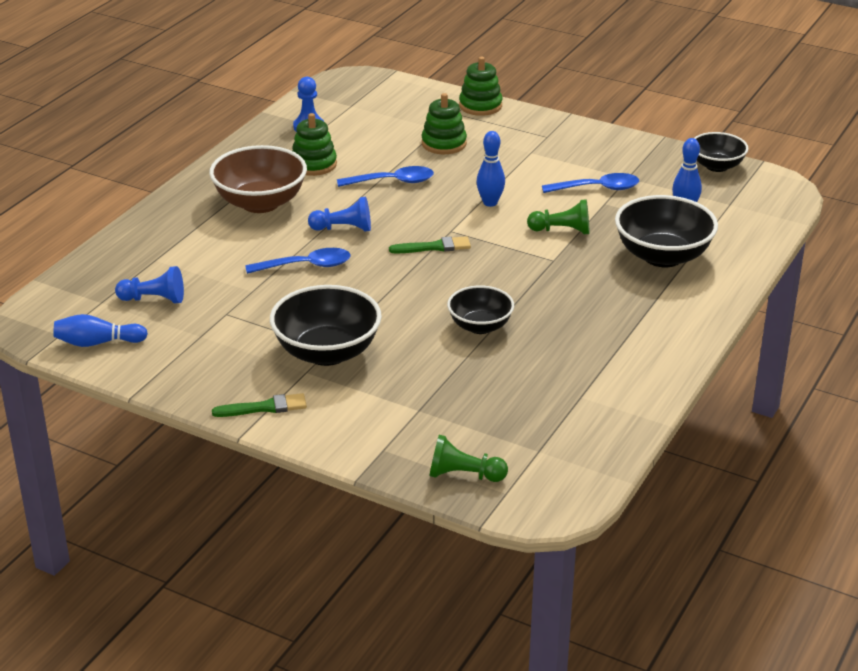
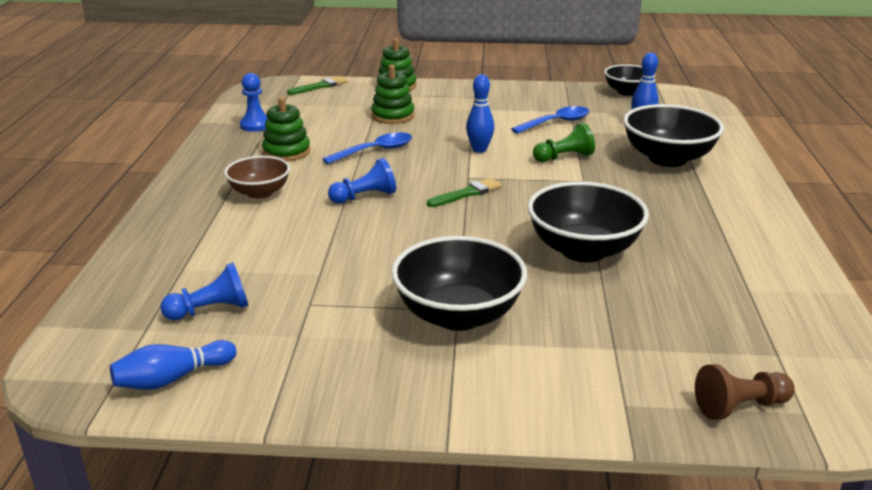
camera: 25 degrees left, 5 degrees down
(260, 203) = (260, 193): brown bowl -> brown bowl, size x0.62
(264, 407) = (445, 397): green brush -> green brush (320, 86)
(306, 266) = (357, 237): blue spoon -> none
(464, 475) = (740, 406): green pawn -> brown pawn
(480, 326) = (583, 250): black bowl -> black bowl, size x1.62

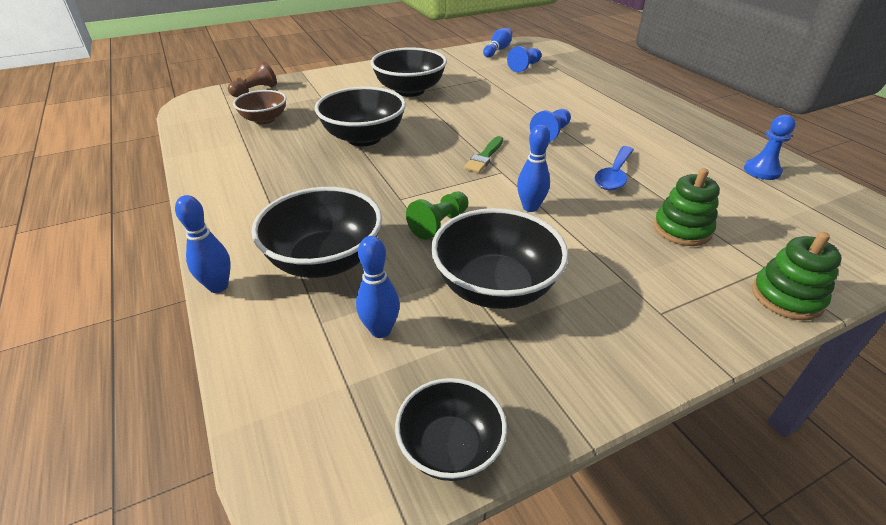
camera: 150 degrees right, 10 degrees up
(260, 193) = (620, 117): brown bowl -> brown bowl (264, 120)
(286, 152) = (675, 152): green stacking toy -> none
(320, 86) = (855, 256): green brush -> none
(556, 123) = (495, 287): blue spoon -> black bowl
(751, 163) = (218, 286): none -> blue bowling pin

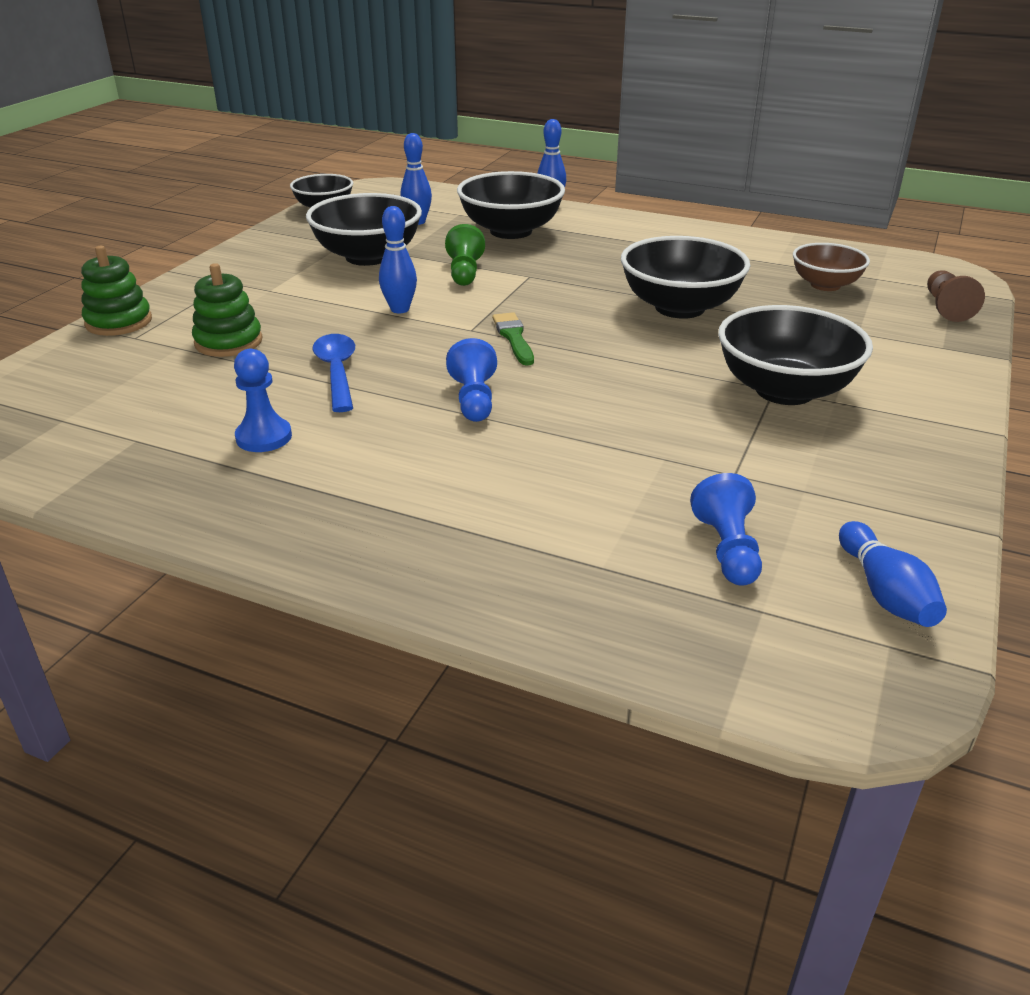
camera: 140 degrees right, 5 degrees down
(762, 171) = (127, 454): blue pawn -> blue pawn (264, 437)

